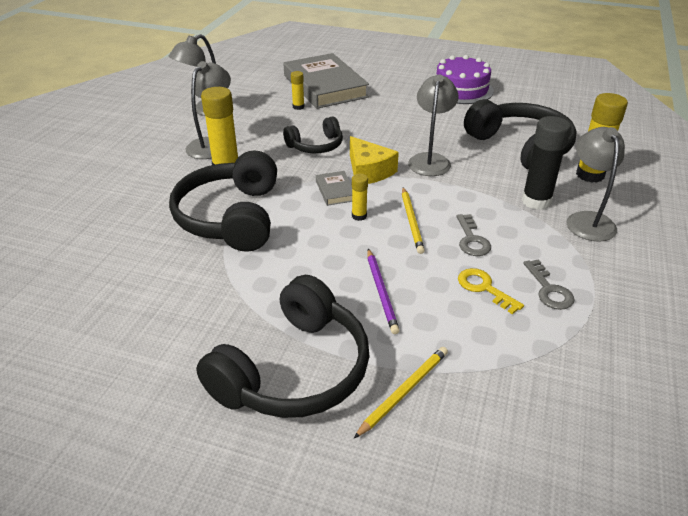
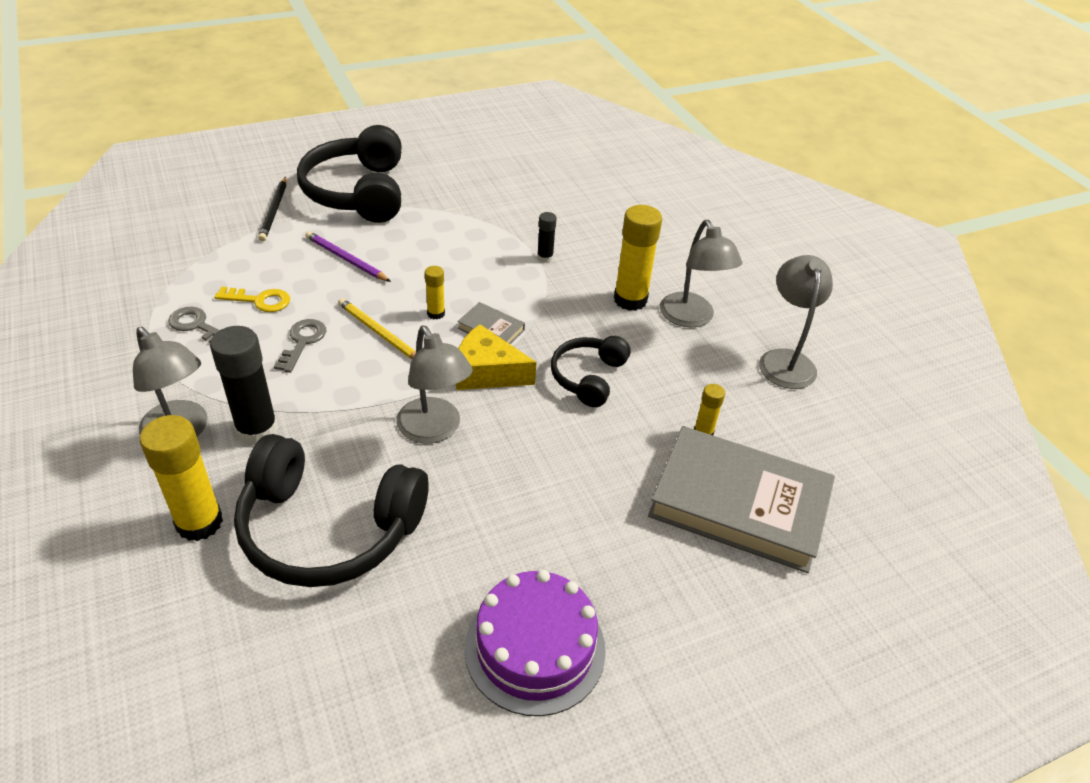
camera: 135 degrees right, 5 degrees up
(231, 217) = (545, 258): black headphones -> black glue stick
(404, 391) = (274, 211): yellow pencil -> black pencil
(471, 239) = (302, 342): grey key -> grey key turned 60 degrees clockwise

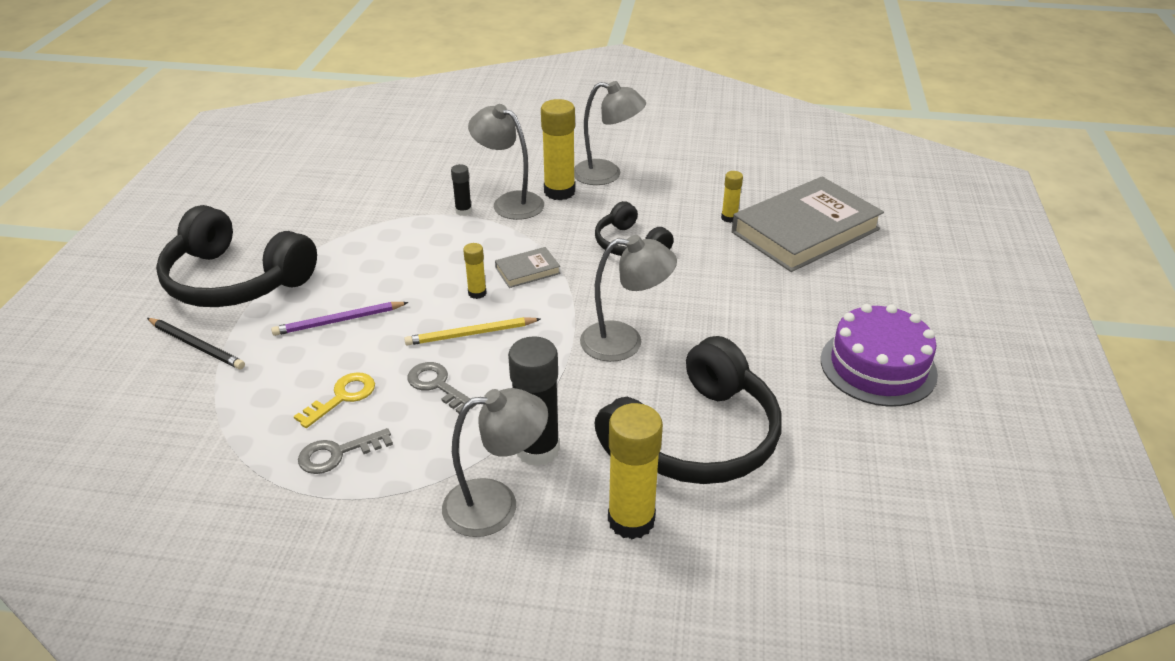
camera: 55 degrees left, 5 degrees down
(487, 372) = (579, 291): yellow cheese -> none
(785, 360) = (686, 156): grey lamp -> grey lamp (509, 202)

